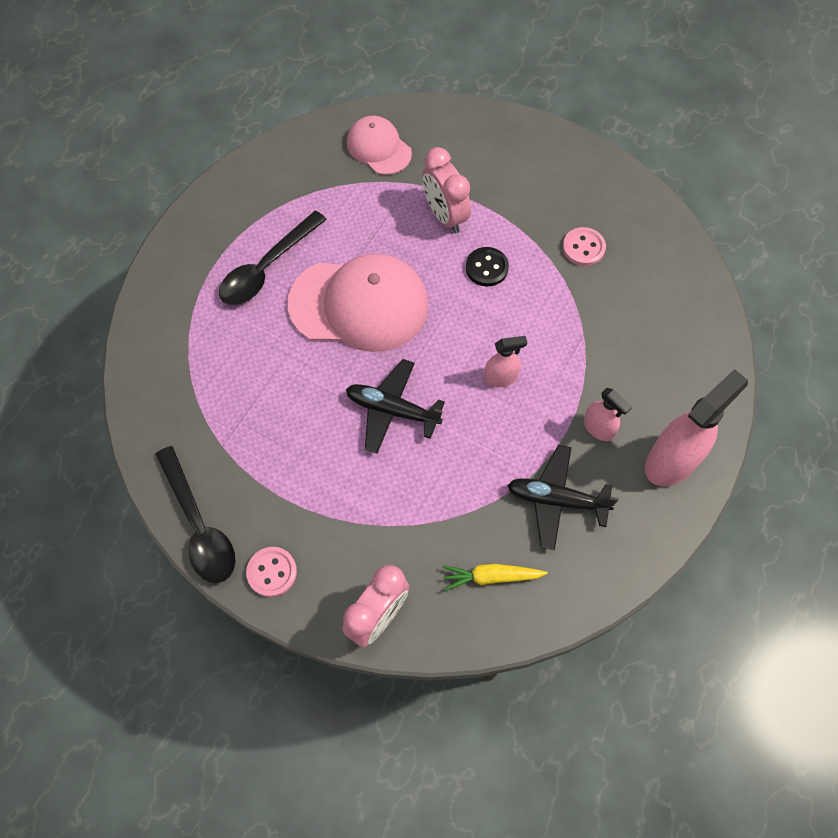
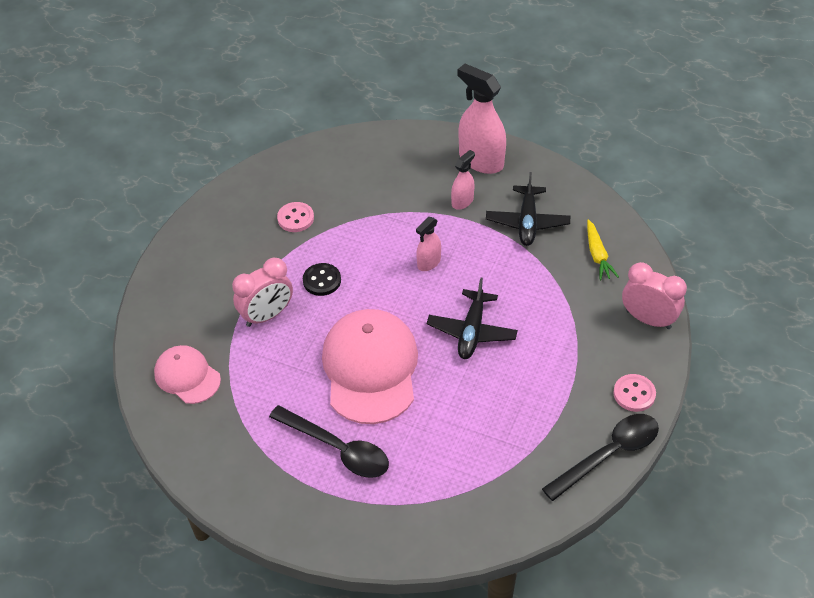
camera: 95 degrees left, 15 degrees down
(378, 148) = (187, 376): pink cap -> pink cap turned 90 degrees clockwise
(501, 377) = (428, 262): pink spray bottle -> pink spray bottle turned 120 degrees counterclockwise

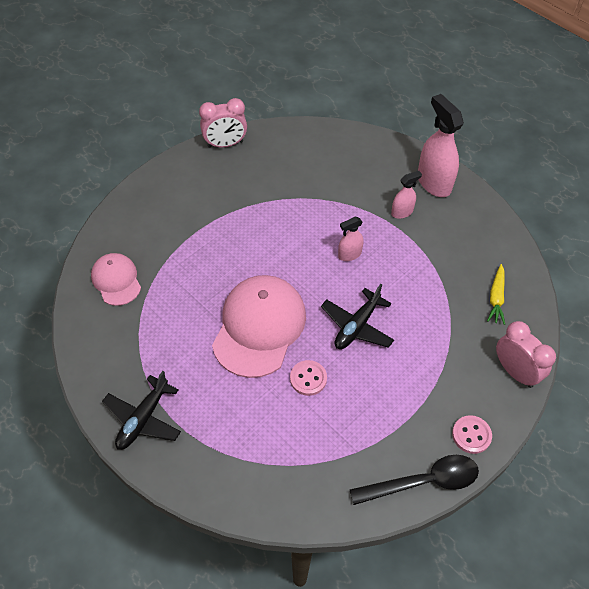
camera: 20 degrees right, 5 degrees up
(267, 315) = (200, 253): pink clock -> pink clock (225, 144)
(295, 218) = (261, 181): pink button -> pink button (308, 378)
(322, 280) = (257, 239): black button -> none
(337, 448) = (200, 385): black spoon -> none
(527, 222) = (448, 248): black plane -> black plane (143, 418)

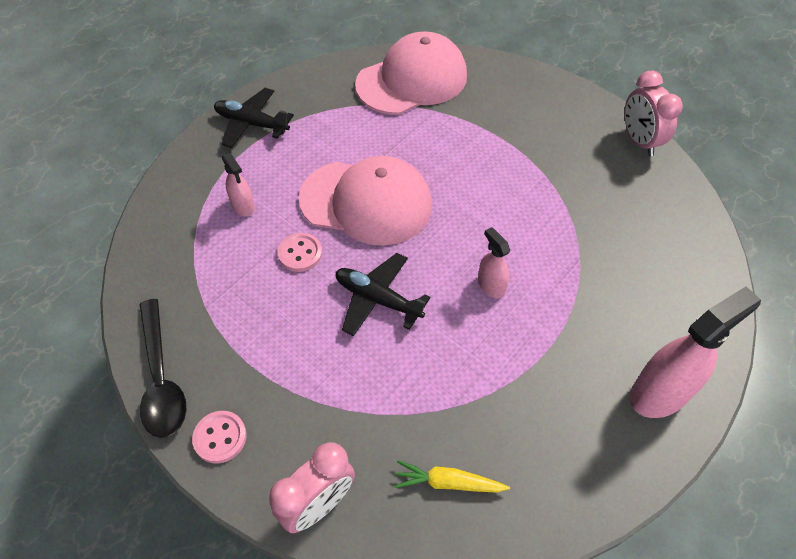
camera: 85 degrees right, 0 degrees up
(116, 280) = (412, 80): pink cap -> pink cap, size x1.79
(402, 212) = (584, 348): pink spray bottle -> pink spray bottle (243, 206)

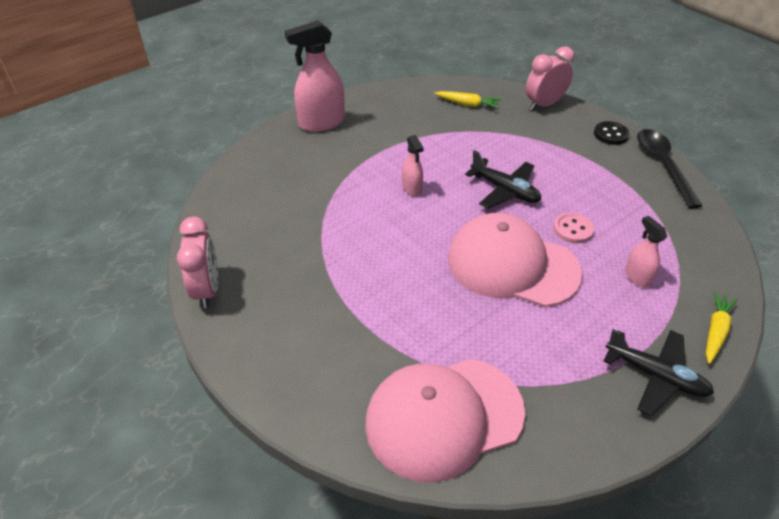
camera: 170 degrees left, 10 degrees down
(188, 164) = (715, 331): none -> yellow carrot
(220, 437) = (610, 134): pink button -> black button

